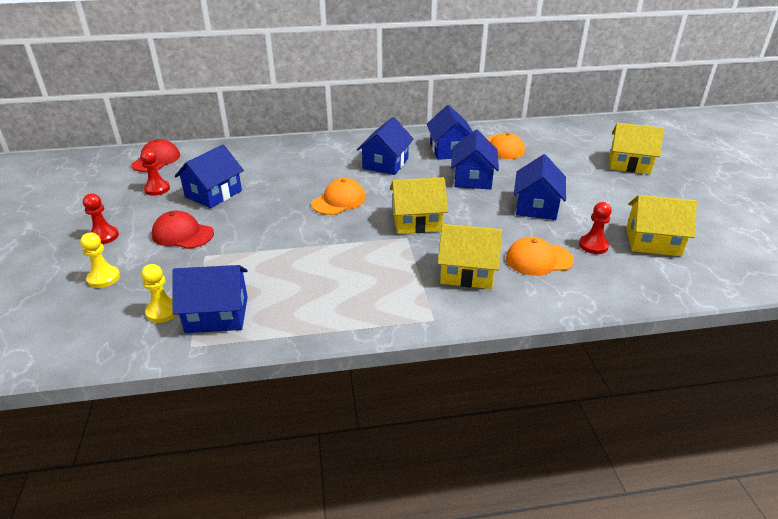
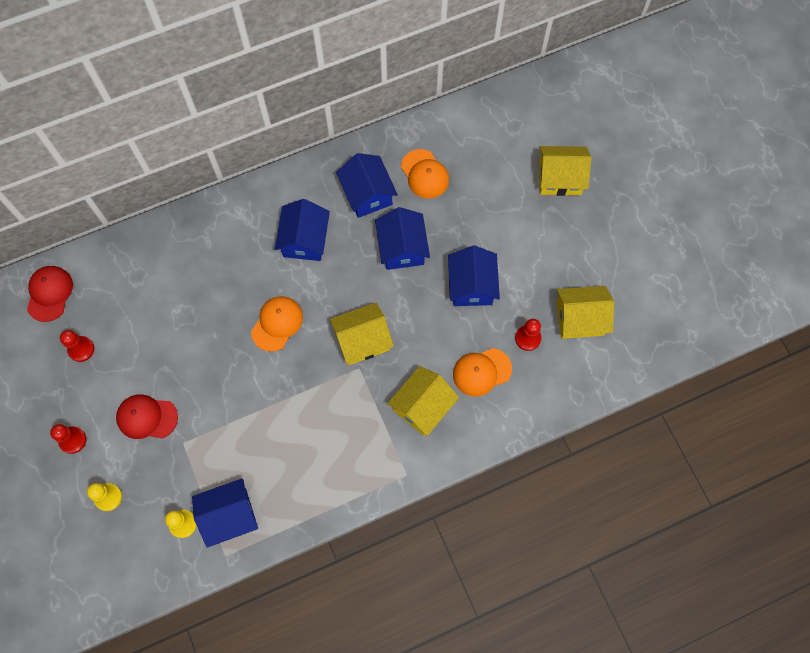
camera: 15 degrees left, 35 degrees up
(213, 194) = (144, 343): blue house -> none
(467, 272) = (422, 406): yellow house -> yellow house turned 45 degrees counterclockwise

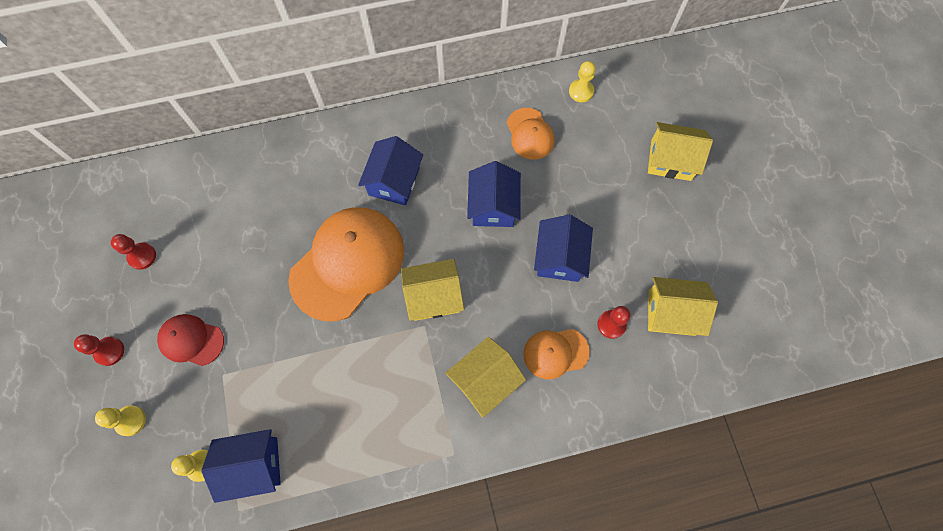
camera: 10 degrees right, 0 degrees up
(49, 293) = (125, 194): red cap -> none
(277, 324) = (348, 263): orange cap -> orange cap, size x1.98
(367, 194) = (467, 145): blue house -> none
(466, 125) = (581, 91): none -> yellow pawn

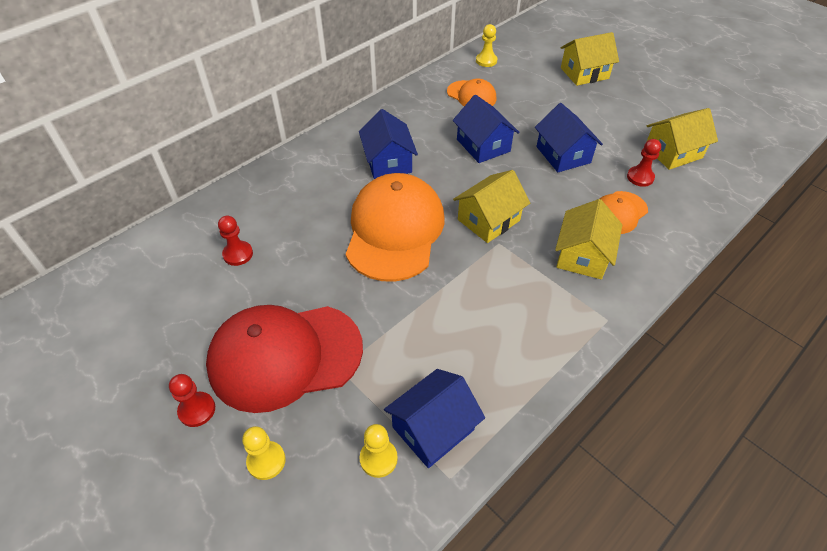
camera: 30 degrees left, 20 degrees down
(142, 256) = (180, 313): red pawn -> red pawn (238, 254)
(191, 340) = (285, 356): red cap -> red cap, size x1.98

